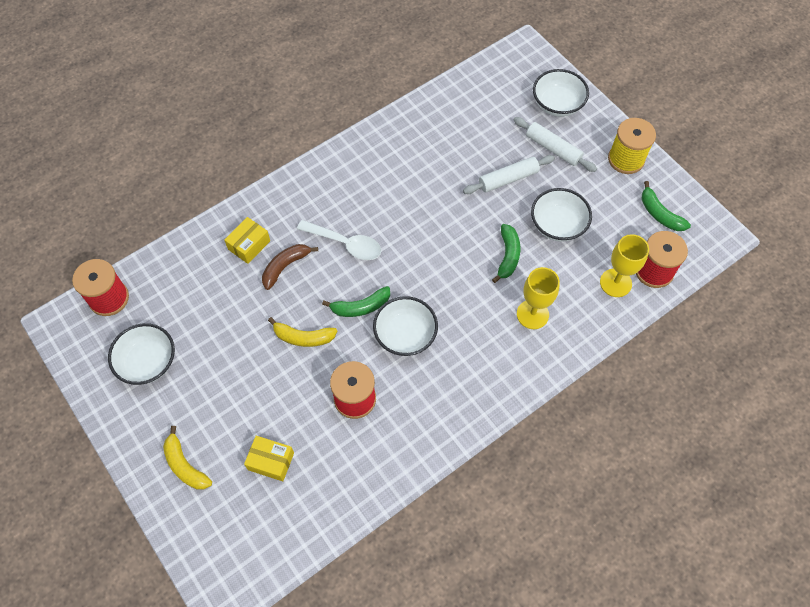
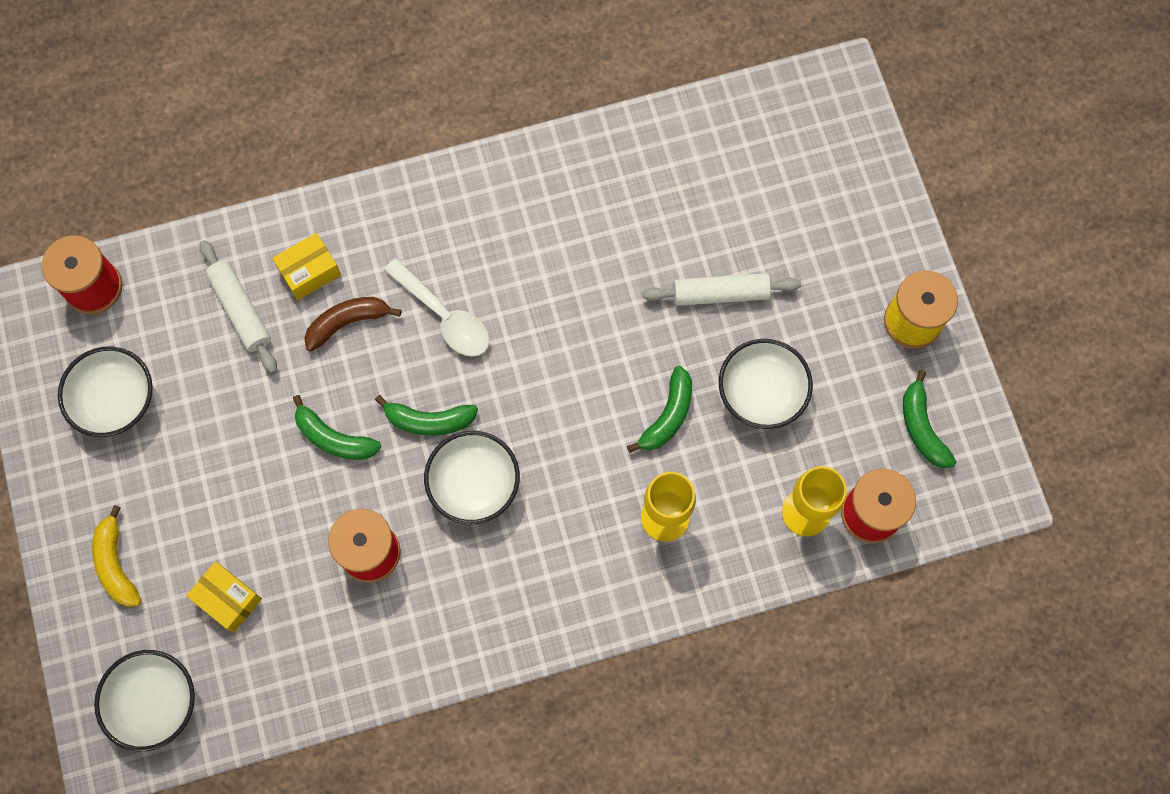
camera: 20 degrees right, 10 degrees up
(303, 337) = (334, 438): yellow banana -> green banana
(553, 148) = (809, 266): white rolling pin -> white rolling pin (240, 310)
(557, 104) = (849, 194): white bowl -> white bowl (154, 702)

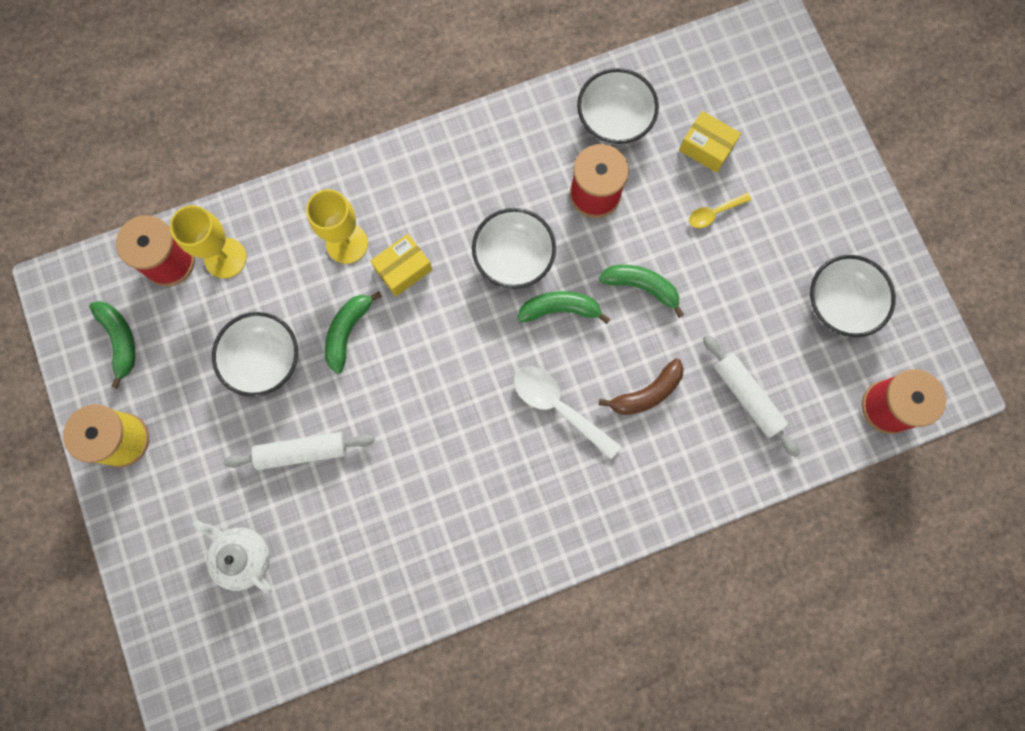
camera: 175 degrees right, 5 degrees up
(116, 564) = (805, 167): yellow banana -> none
(154, 702) = (748, 66): white bowl -> white bowl (614, 119)
(235, 517) = (714, 213): none -> yellow spoon
(309, 271) = (690, 440): yellow box -> yellow box (403, 269)
(783, 198) = (242, 557): none -> white teapot

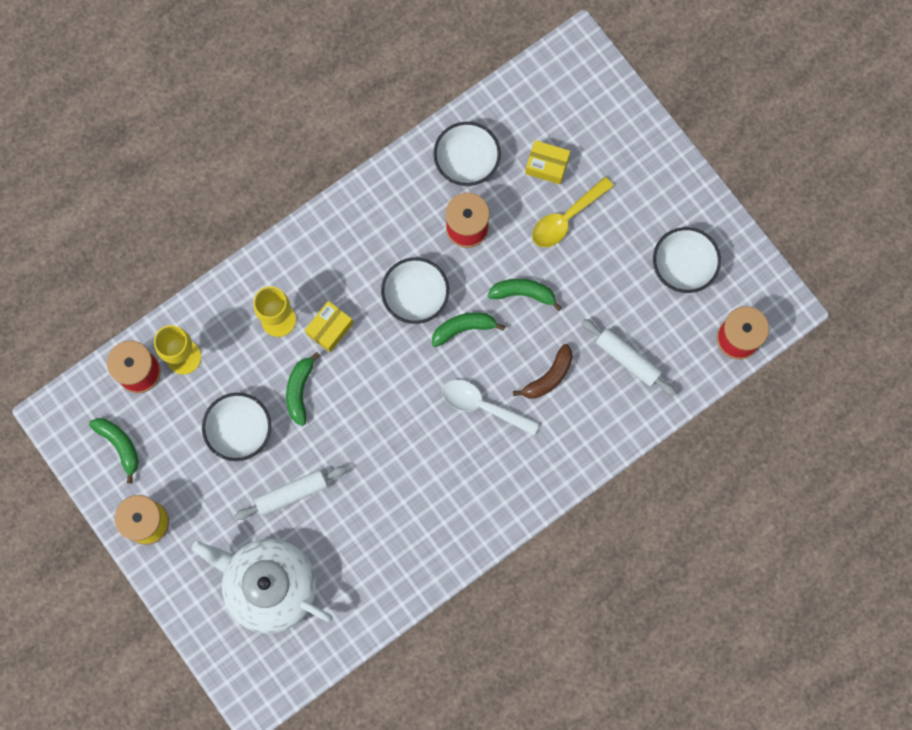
camera: 15 degrees left, 0 degrees up
(242, 557) = (269, 586): white teapot -> white teapot, size x1.92
(714, 213) = (566, 218): yellow spoon -> yellow spoon, size x1.77

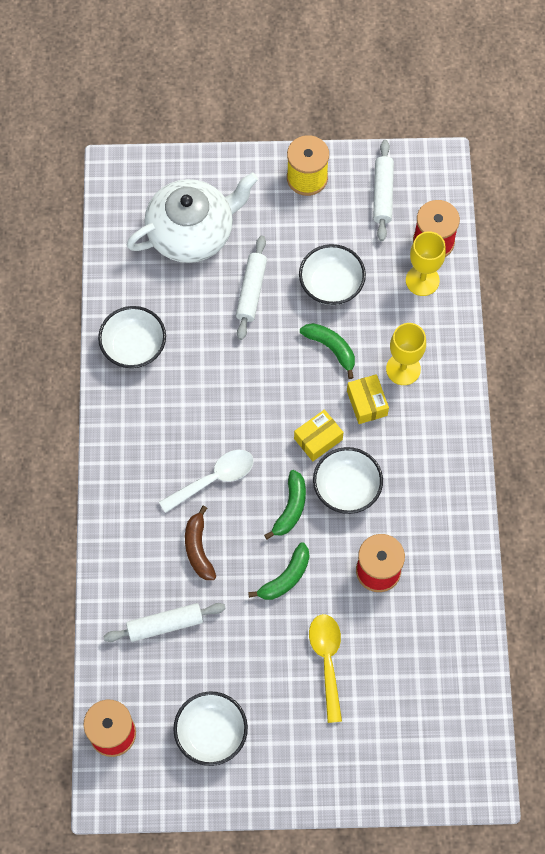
camera: 125 degrees right, 10 degrees down
(120, 445) = (382, 194): green banana -> white rolling pin
(466, 161) = (439, 611): white bowl -> white bowl (134, 346)
(547, 165) = (388, 678): yellow box -> yellow box (318, 439)

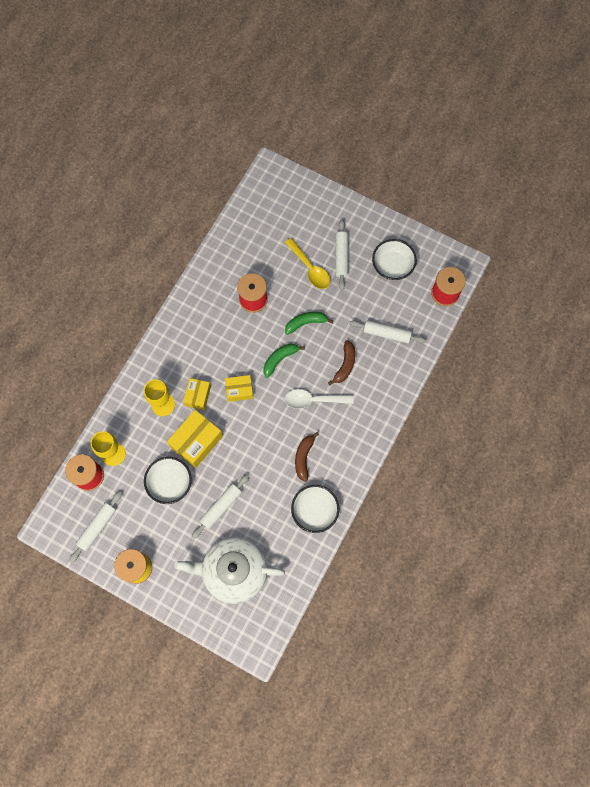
camera: 150 degrees left, 5 degrees up
(184, 401) = (304, 457): none -> brown banana
(293, 704) = (341, 257): none -> white rolling pin
(327, 661) = (310, 268): yellow spoon -> yellow spoon turned 60 degrees counterclockwise
(331, 348) = (196, 441): green banana -> yellow box
(346, 488) = (241, 353): white bowl -> none

